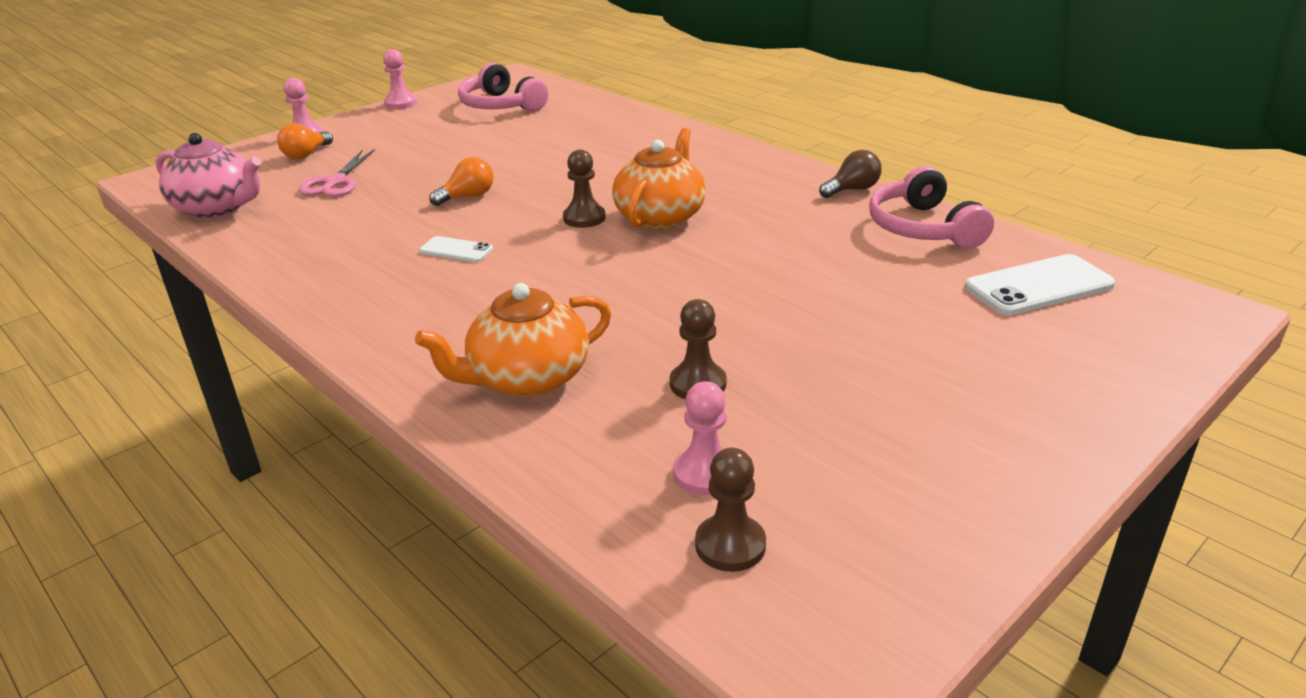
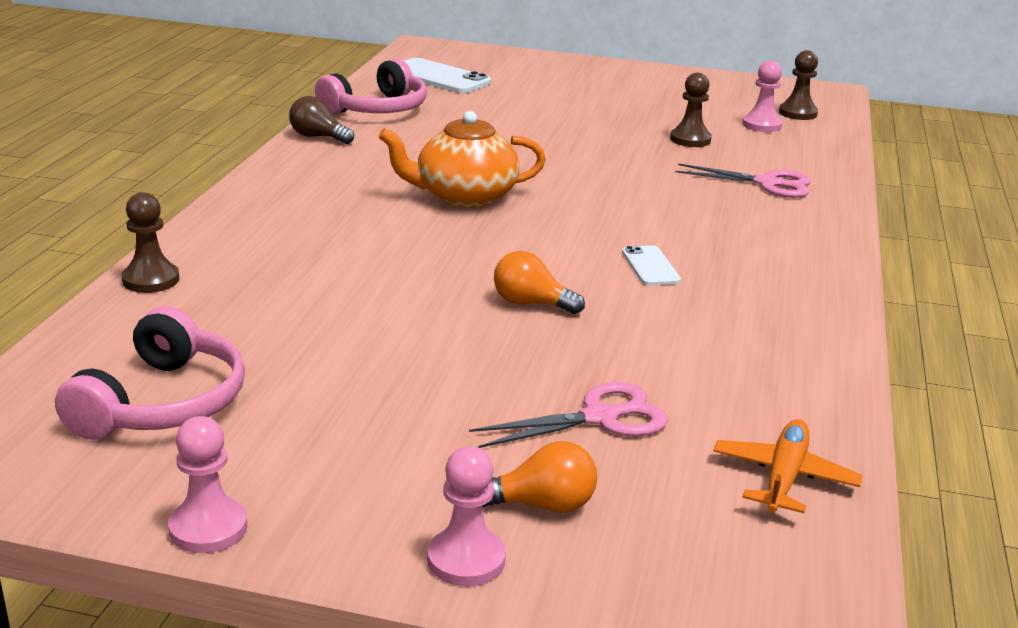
camera: 125 degrees left, 5 degrees down
(218, 208) = (783, 477): pink teapot -> orange plane
(527, 378) = (767, 183): orange teapot -> pink scissors
(584, 218) = (507, 228): brown pawn -> brown pawn (151, 280)

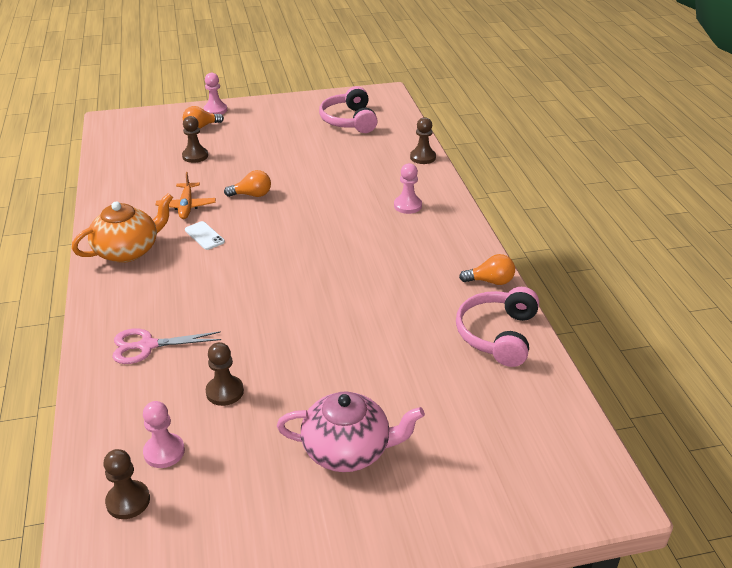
camera: 155 degrees right, 10 degrees up
(208, 528) = (293, 99): pink pawn -> pink pawn (407, 206)
(318, 137) = (490, 281): brown light bulb -> orange light bulb
(438, 77) = (514, 418): white phone -> none
(464, 197) = (342, 255): orange teapot -> orange teapot (128, 251)
(596, 94) = (348, 450): none -> pink teapot
(600, 418) = (195, 156): pink scissors -> brown pawn
(783, 477) = (121, 154): orange plane -> orange plane (186, 206)

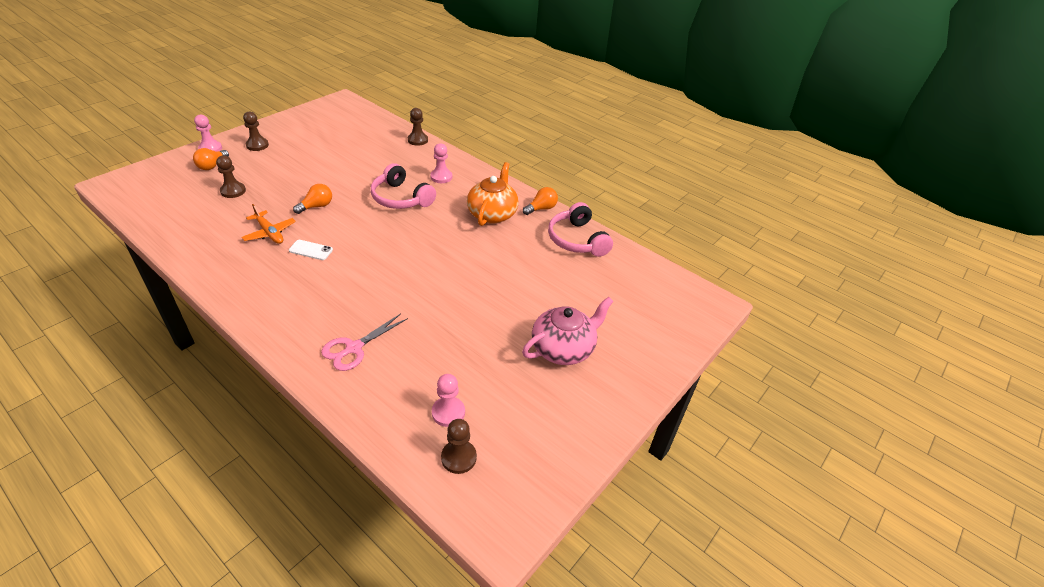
camera: 40 degrees left, 5 degrees up
(128, 251) = (256, 285): orange teapot -> orange teapot (492, 214)
(225, 392) = (447, 352): brown pawn -> brown pawn (257, 145)
(349, 120) = (336, 128): pink headphones -> pink headphones (401, 198)

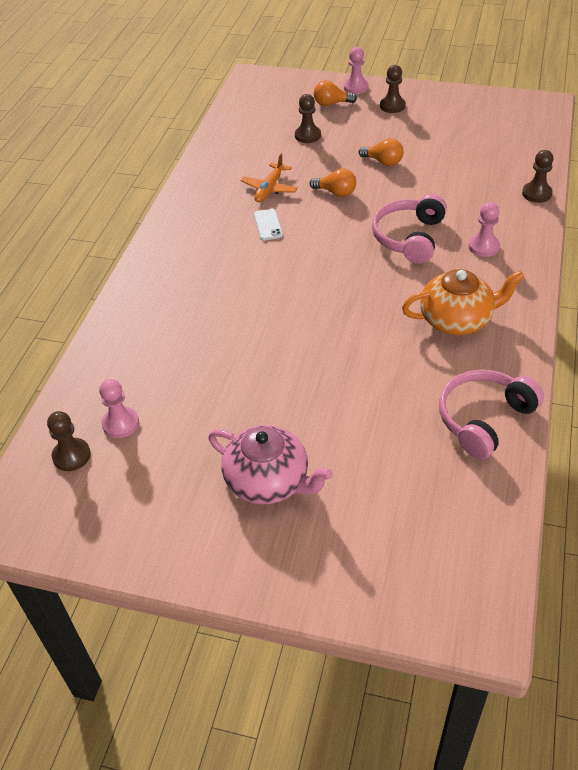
camera: 70 degrees right, 5 degrees up
(354, 348) = (160, 320): pink scissors -> none
(541, 208) = (515, 358): orange light bulb -> orange light bulb (383, 162)

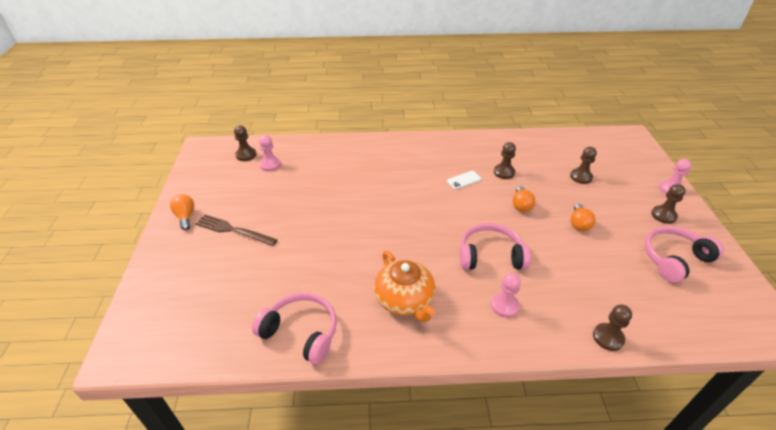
camera: 70 degrees right, 5 degrees down
(268, 481) = (233, 230): pink teapot -> brown fork
(269, 188) = (504, 172): orange plane -> brown pawn
(331, 104) = (634, 180): orange light bulb -> orange light bulb (185, 216)
(453, 122) = (674, 259): none -> pink headphones

